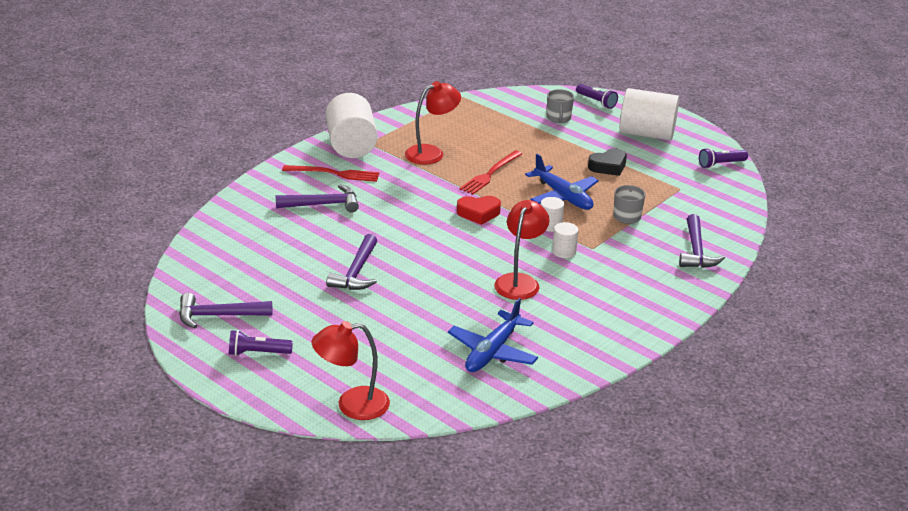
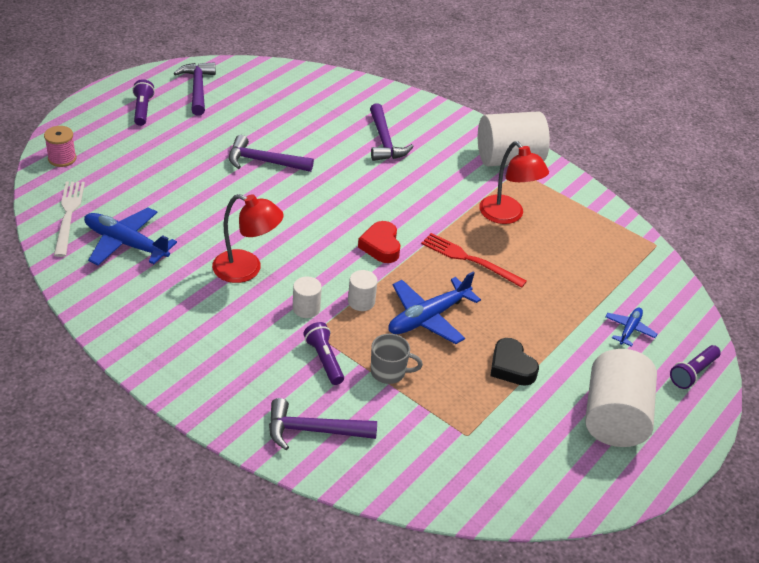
camera: 85 degrees right, 10 degrees up
(334, 174) = (446, 148): red fork -> none
(352, 405) = (62, 158): red lamp -> pink spool
(452, 392) = (68, 215): none -> white fork
(558, 118) = (629, 329): grey mug -> blue plane
(721, 164) = (546, 493): purple flashlight -> purple flashlight (324, 360)

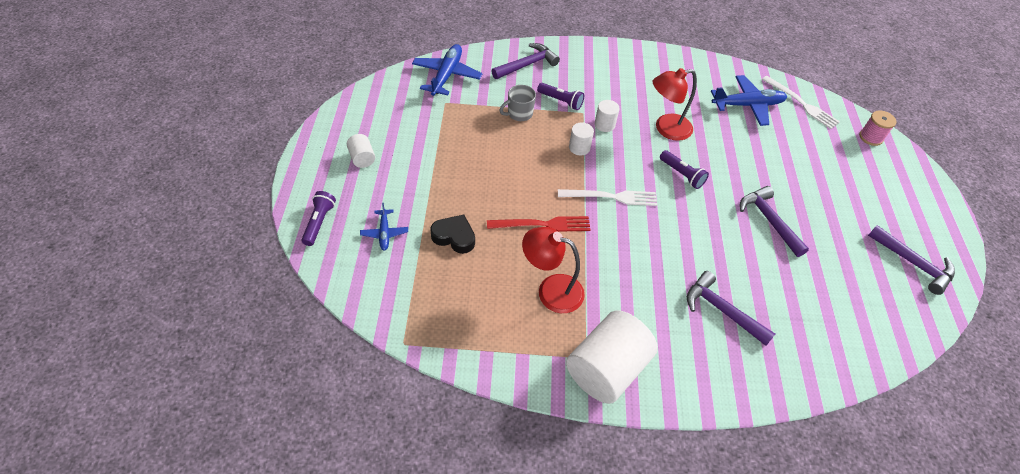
camera: 145 degrees right, 10 degrees up
(142, 110) = (905, 212): purple flashlight -> purple flashlight (682, 174)
(264, 161) = (769, 220): purple hammer -> purple hammer turned 90 degrees counterclockwise
(381, 246) = (611, 197): red heart -> white fork
(428, 317) = (529, 160): blue plane -> blue plane (446, 75)
(511, 367) = (450, 156): black heart -> black heart (454, 237)
(614, 418) = (362, 158): white cylinder -> white cylinder, size x0.46

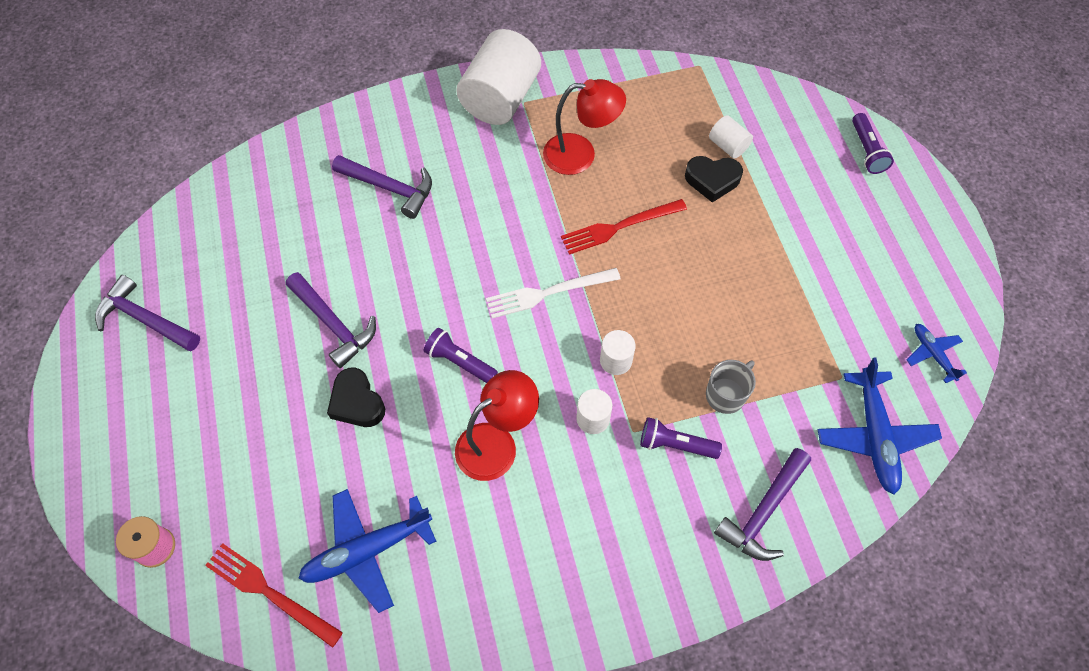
camera: 165 degrees right, 10 degrees up
(362, 158) = (884, 246): white cylinder -> white cylinder (728, 146)
(384, 233) = (789, 161): blue plane -> blue plane (932, 354)
(752, 172) = (357, 402): none -> black heart
(801, 103) = (269, 592): white fork -> red fork

